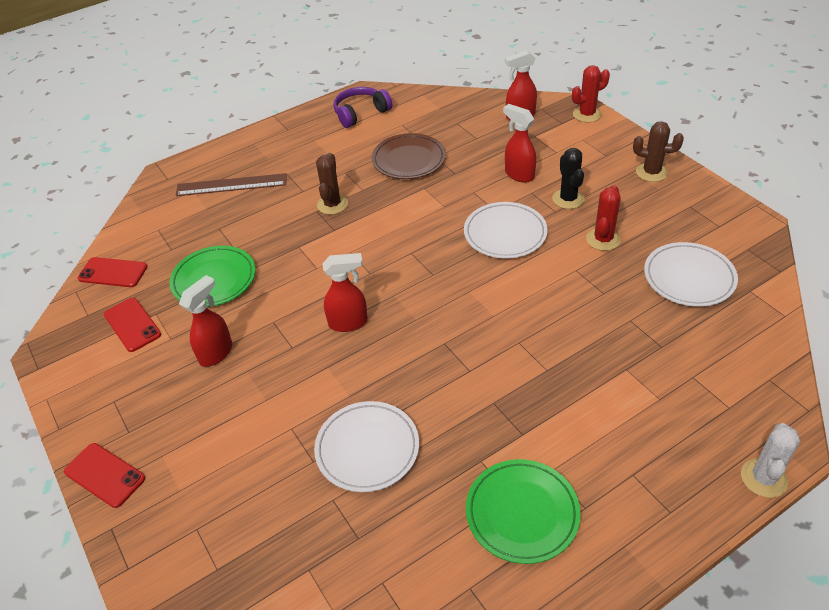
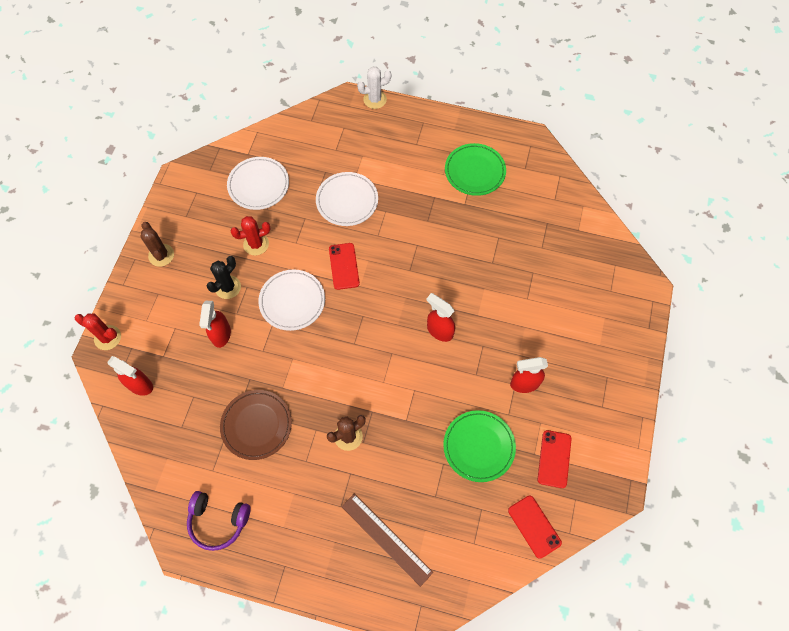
camera: 135 degrees left, 20 degrees up
(104, 475) = (635, 361): red phone -> red phone (344, 266)
(367, 449) = (504, 254): white plate -> white plate (347, 201)

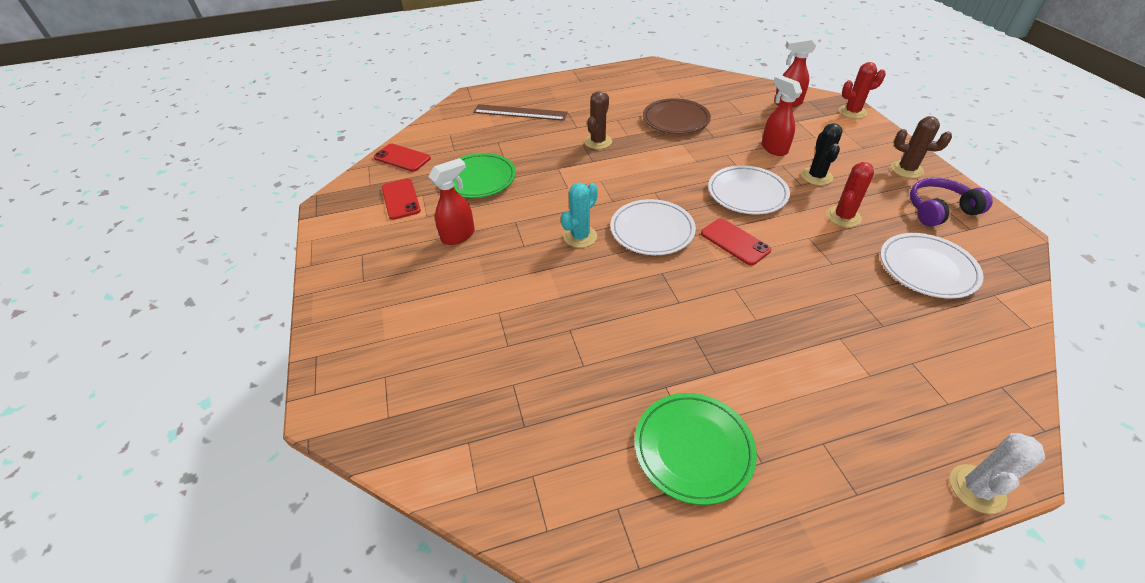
camera: 150 degrees right, 20 degrees down
(218, 521) = (645, 79): purple headphones -> purple headphones (939, 210)
(347, 201) = (813, 306): white plate -> white plate (652, 230)
(439, 331) = (580, 236): red spray bottle -> turquoise cactus

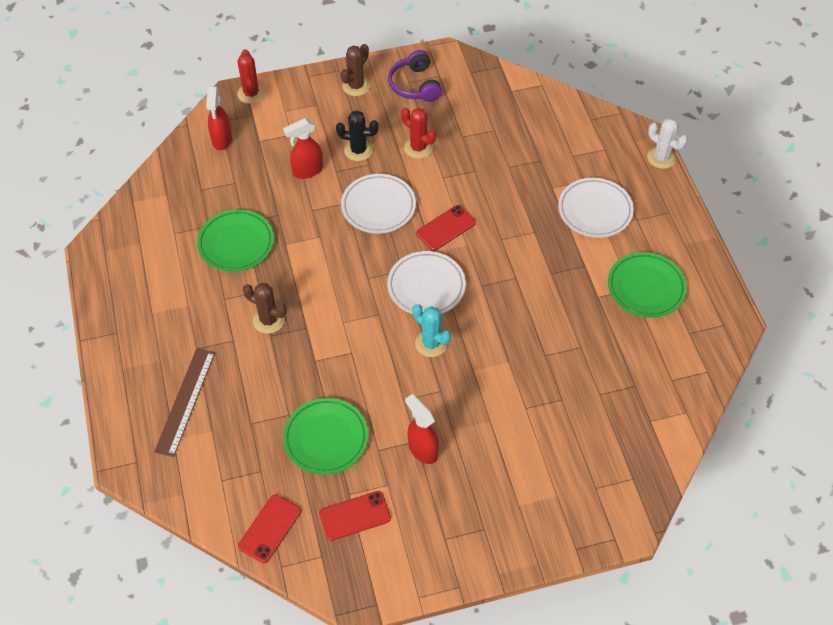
camera: 90 degrees left, 10 degrees up
(675, 120) = (236, 243): brown plate -> green plate
(927, 268) = (483, 117): white plate -> white plate (595, 210)

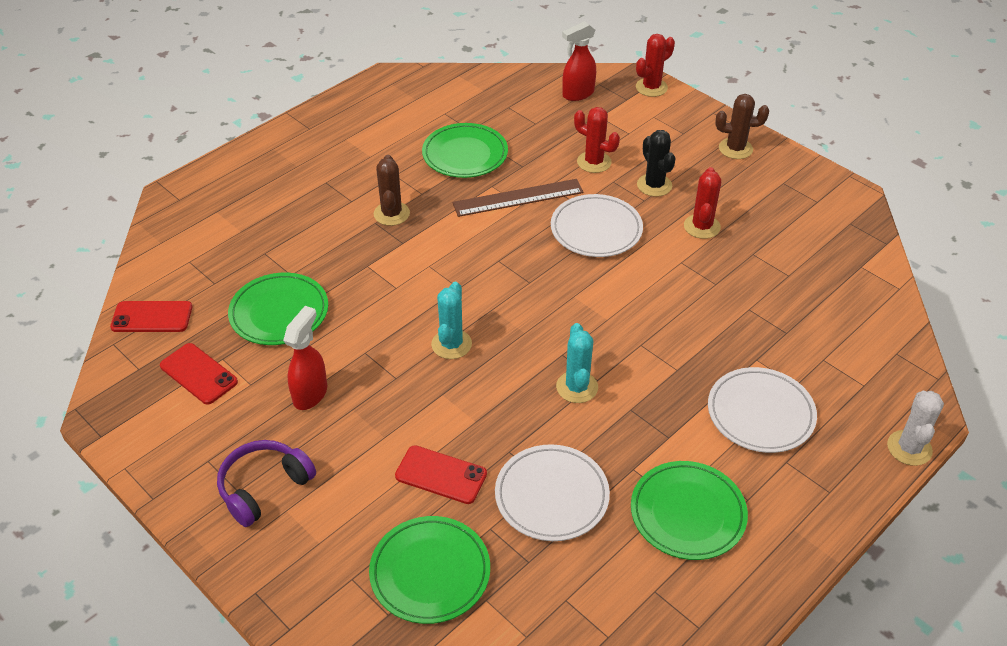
camera: 60 degrees right, 10 degrees down
(185, 401) = (262, 200): brown ruler -> brown ruler (518, 198)
(307, 171) = (594, 162): red spray bottle -> red cactus
(415, 85) = (783, 189): purple headphones -> purple headphones (264, 487)
(426, 286) = (523, 309): white plate -> white plate (551, 496)
(445, 228) = (614, 292): red phone -> red phone (441, 475)
(515, 292) = (577, 387): none -> turquoise cactus
(614, 442) = (430, 572): none -> green plate

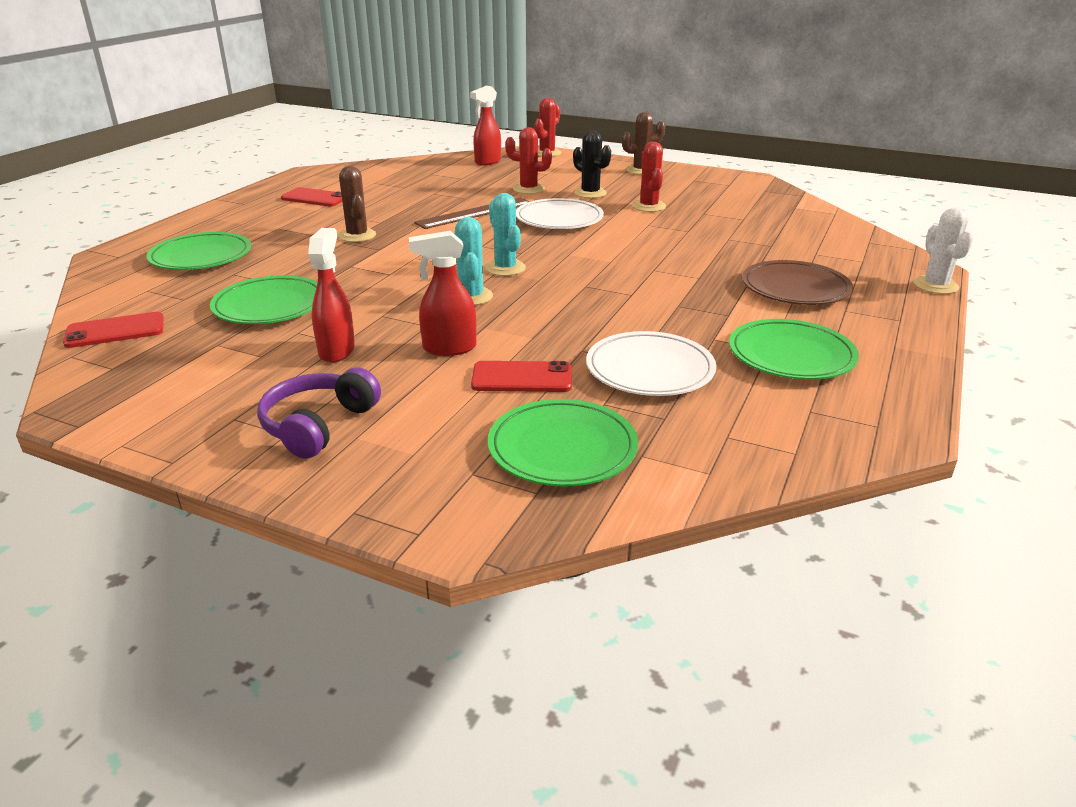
camera: 20 degrees left, 15 degrees down
(198, 374) = (192, 359): red phone -> red phone (315, 198)
(400, 417) = (448, 348): none -> red spray bottle
(465, 154) = (408, 199): green plate -> green plate (201, 257)
(577, 387) = (616, 301): turquoise cactus -> turquoise cactus (505, 268)
(760, 413) = (795, 288): white plate -> brown plate

